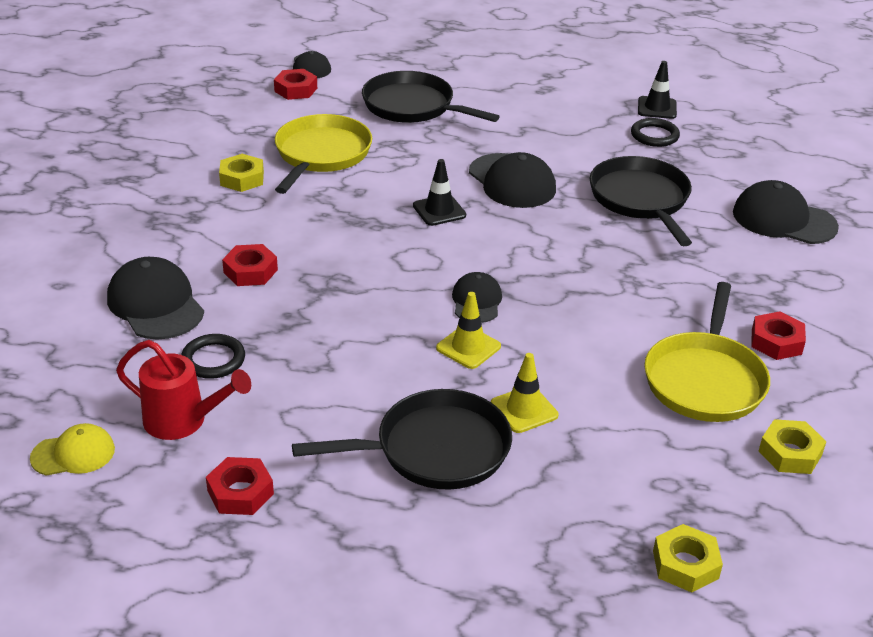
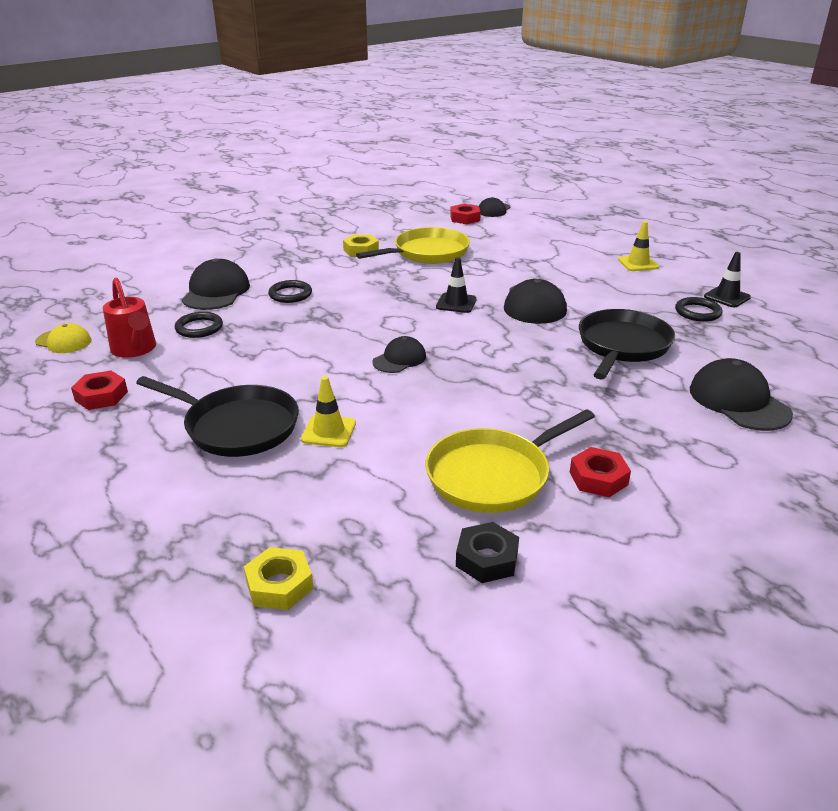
camera: 40 degrees right, 5 degrees down
(250, 271) = (290, 294): red nut -> black ring
(413, 106) = (529, 246): black pan -> none
(468, 347) = (351, 381): yellow traffic cone -> yellow traffic cone (638, 263)
(790, 453) = (487, 559): yellow nut -> black nut

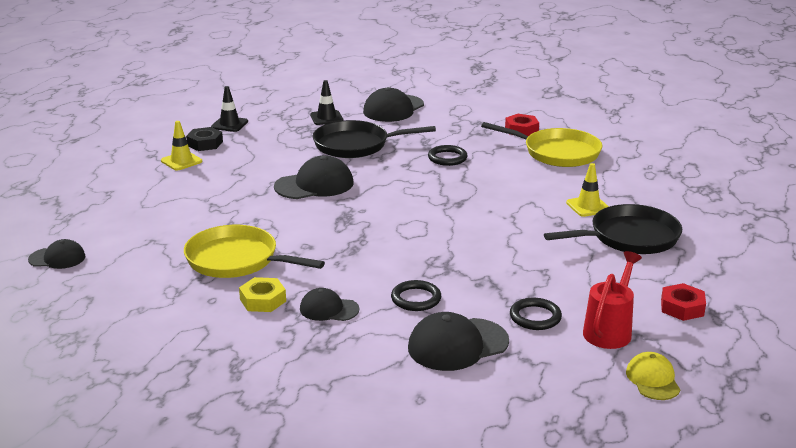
camera: 120 degrees left, 5 degrees down
(237, 426) = (629, 237): black pan -> black pan turned 75 degrees clockwise
(279, 585) = (711, 178): yellow nut -> none
(399, 359) = (470, 211): black cap -> black cap (329, 309)
(456, 303) = (347, 215): black traffic cone -> black traffic cone (326, 118)
(465, 218) = (102, 268): red nut -> none
(487, 559) = (620, 141): black nut -> black nut (205, 143)
(697, 312) = (270, 130): black ring -> black ring (447, 158)

